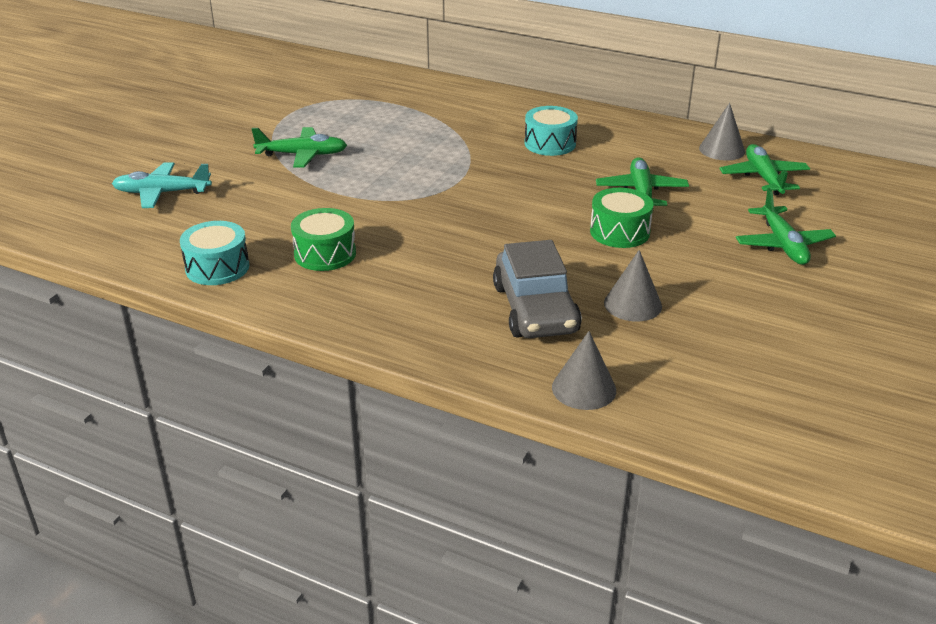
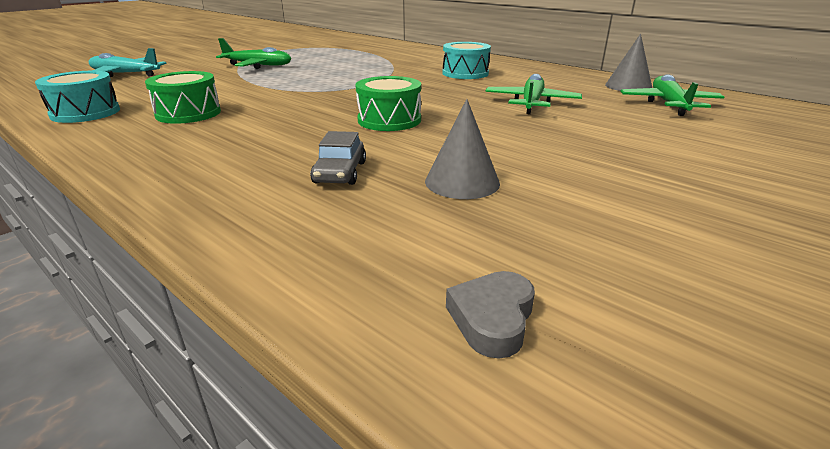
camera: 15 degrees right, 5 degrees down
(535, 309) = (340, 172): grey car -> grey car, size x0.51
(584, 388) = (315, 265): grey cone -> none
(619, 232) = (490, 125): green drum -> green drum (389, 120)
(702, 402) = (492, 319): none -> grey heart
(783, 244) = (683, 151): green plane -> none

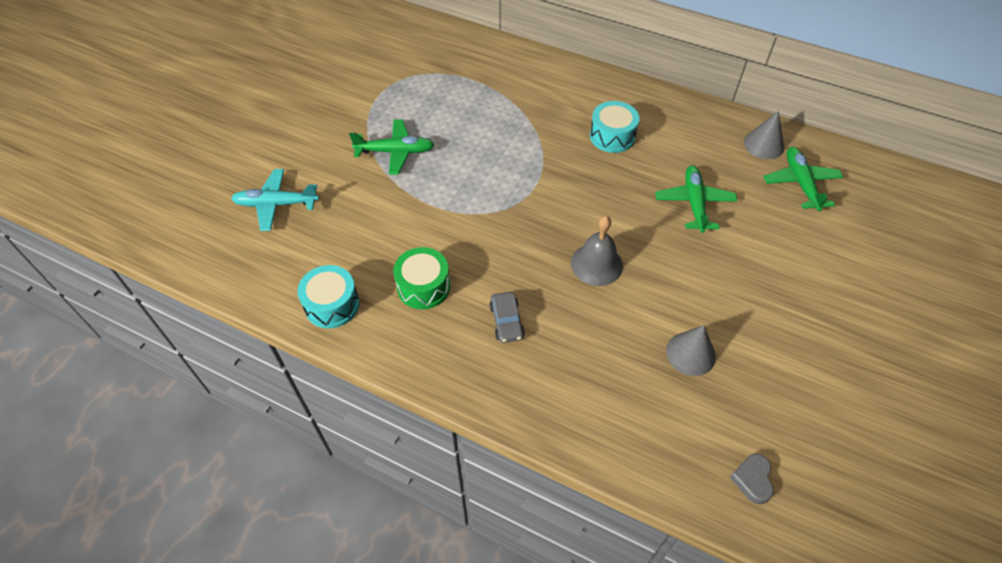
camera: 15 degrees left, 25 degrees up
(340, 172) = (607, 359): grey car -> grey car (506, 321)
(389, 120) = (596, 264): green drum -> grey bell

